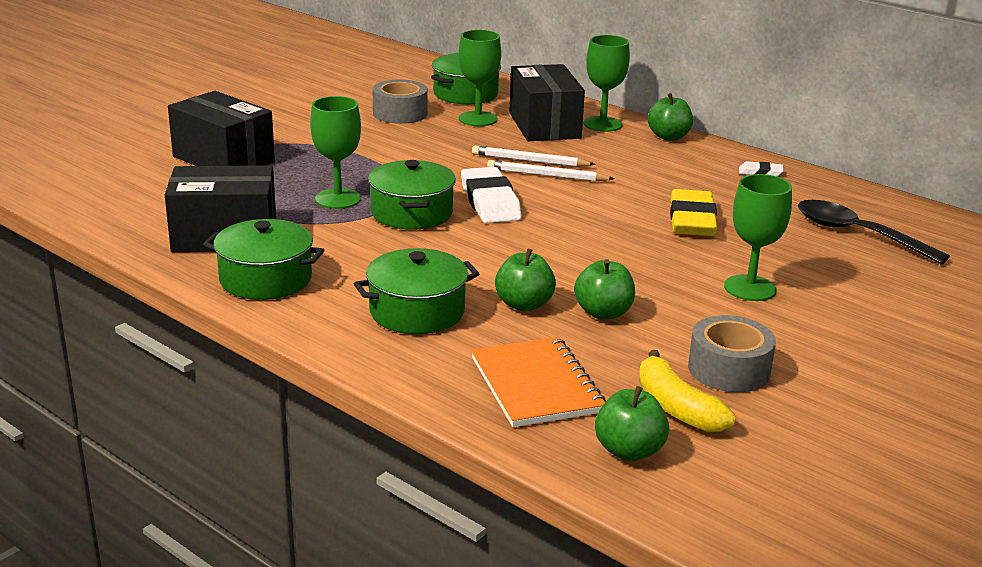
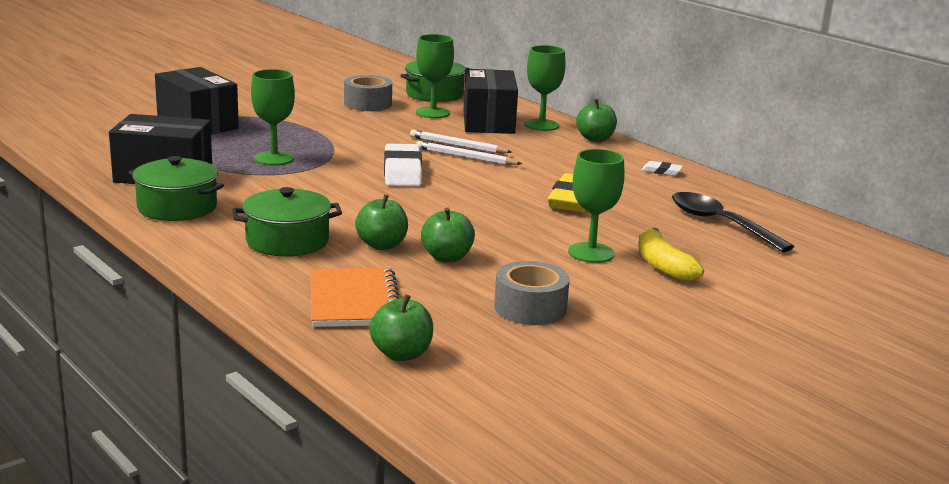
camera: 10 degrees right, 5 degrees down
(412, 213) = (330, 173): green pot -> none
(676, 407) = (464, 329): yellow banana -> yellow banana (663, 266)

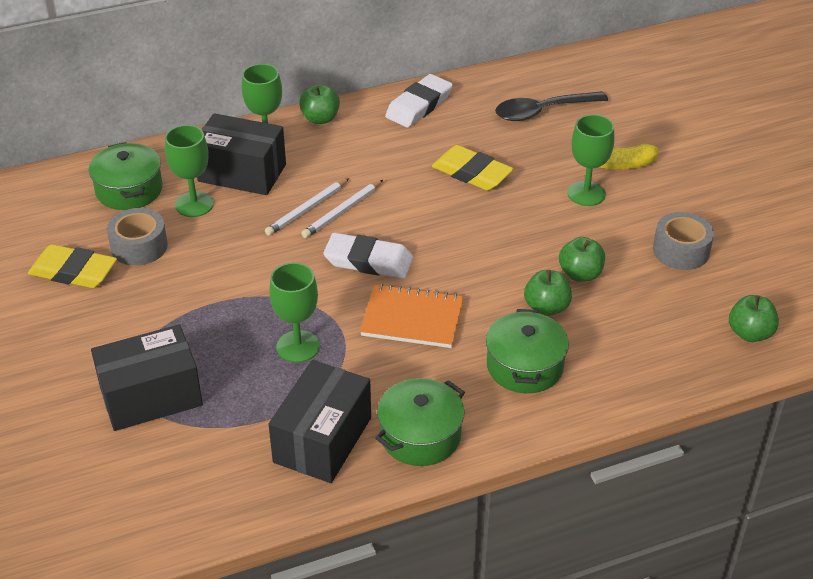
camera: 70 degrees left, 20 degrees up
(326, 91) = (73, 271): none -> yellow eraser
(353, 301) = (656, 344): orange notebook -> orange notebook (412, 319)
(661, 171) = (419, 105): white eraser -> white eraser, size x2.09

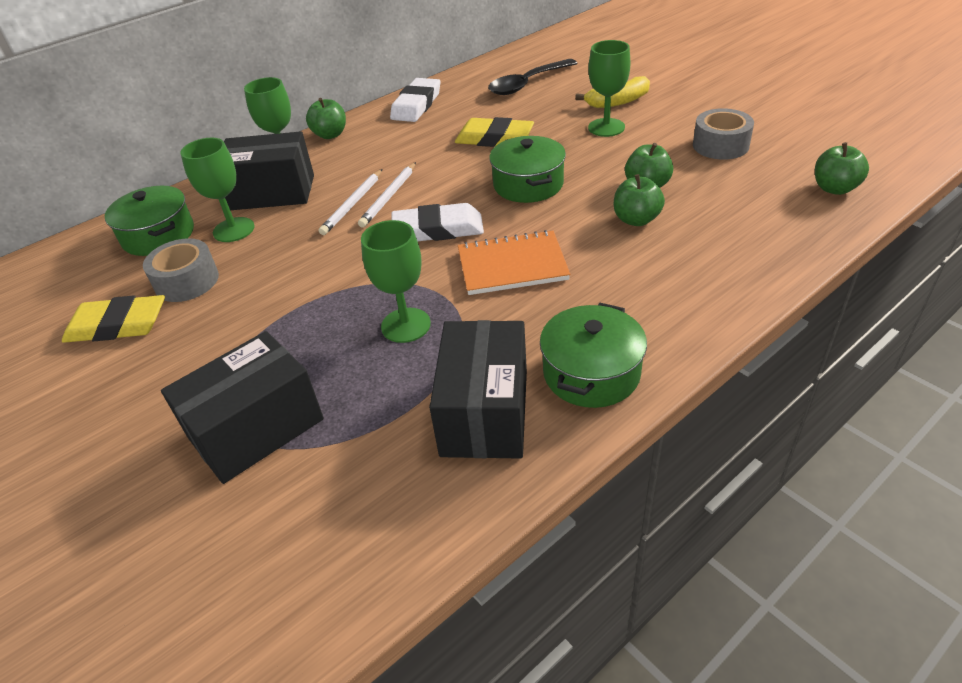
camera: 15 degrees left, 0 degrees up
(525, 366) = (652, 274): green pot -> green pot (528, 184)

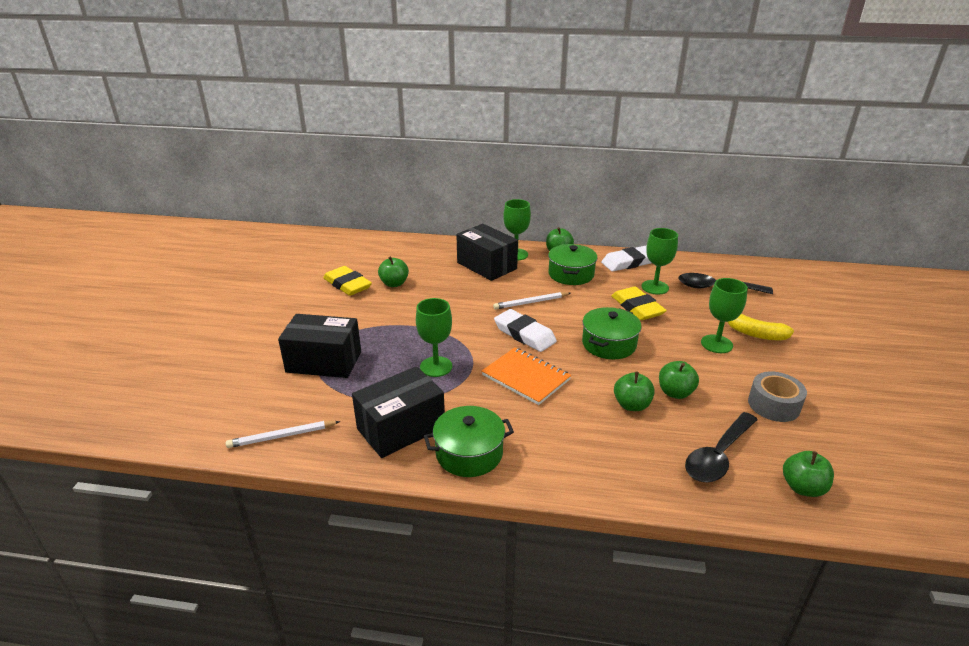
camera: 45 degrees right, 10 degrees down
(158, 235) = (415, 256): green pot -> green pot (571, 274)
(187, 281) = (394, 284): grey tape -> green apple
(234, 230) = (444, 273): green goblet -> green goblet (655, 287)
(353, 204) = (509, 295): white pencil -> white pencil (282, 436)
(756, 209) = (718, 456): none -> black spoon

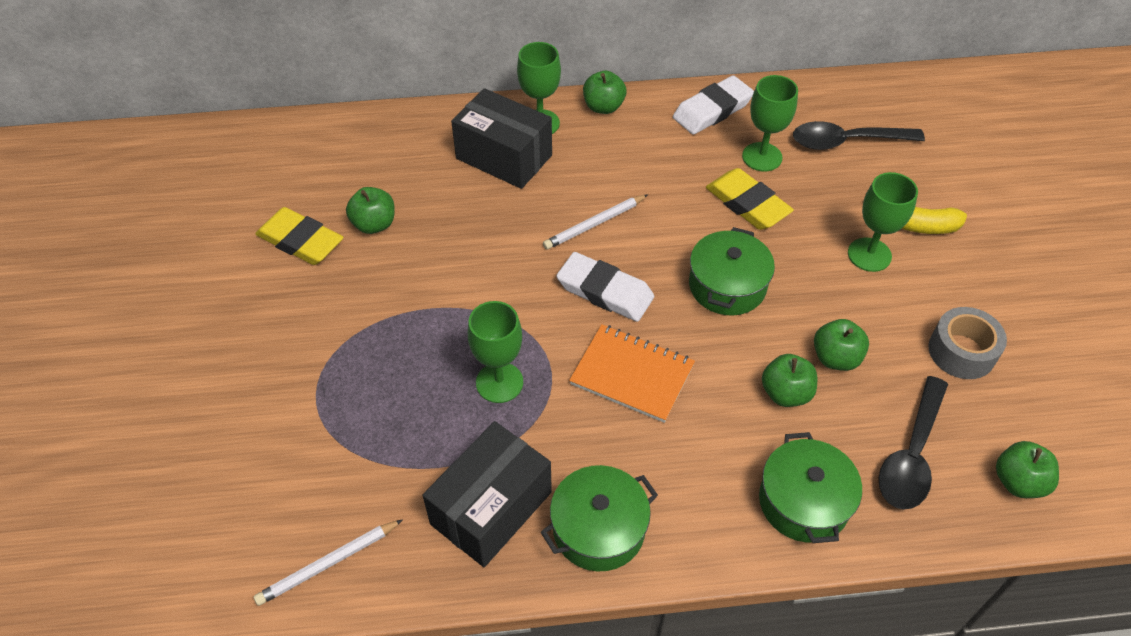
camera: 15 degrees left, 20 degrees up
(324, 362) = (330, 410): black box -> none
(571, 274) = (635, 152): green pot -> green pot (803, 502)

